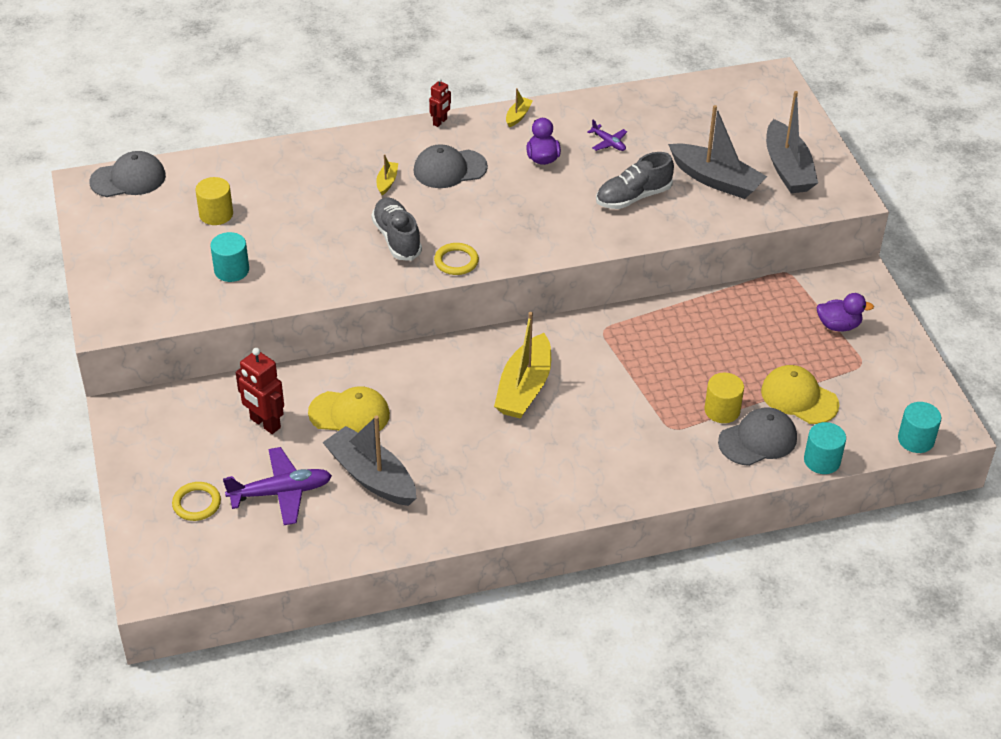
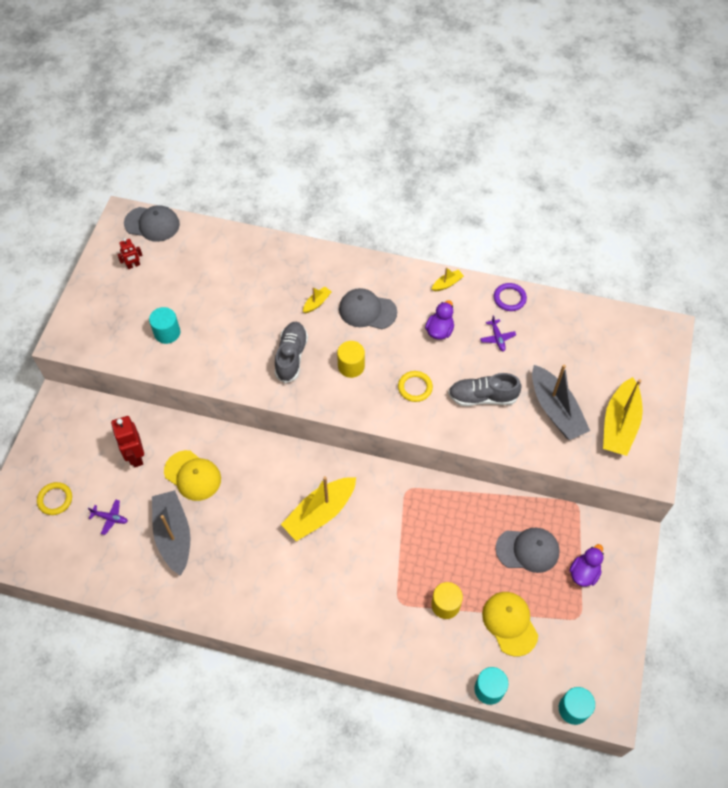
camera: 30 degrees right, 15 degrees up
(216, 214) = (187, 280): yellow cylinder -> yellow cylinder (351, 366)
(281, 492) = (110, 518): purple plane -> purple plane, size x0.51
(440, 122) = (388, 265): red robot -> red robot (133, 265)
(456, 261) = (318, 396): yellow ring -> yellow ring (415, 387)
(594, 105) = (509, 298): none -> purple ring
(758, 440) = (454, 645): grey cap -> grey cap (527, 550)
(787, 168) = (619, 424): grey boat -> yellow boat
(838, 325) = (584, 573): purple duck -> purple duck turned 90 degrees counterclockwise

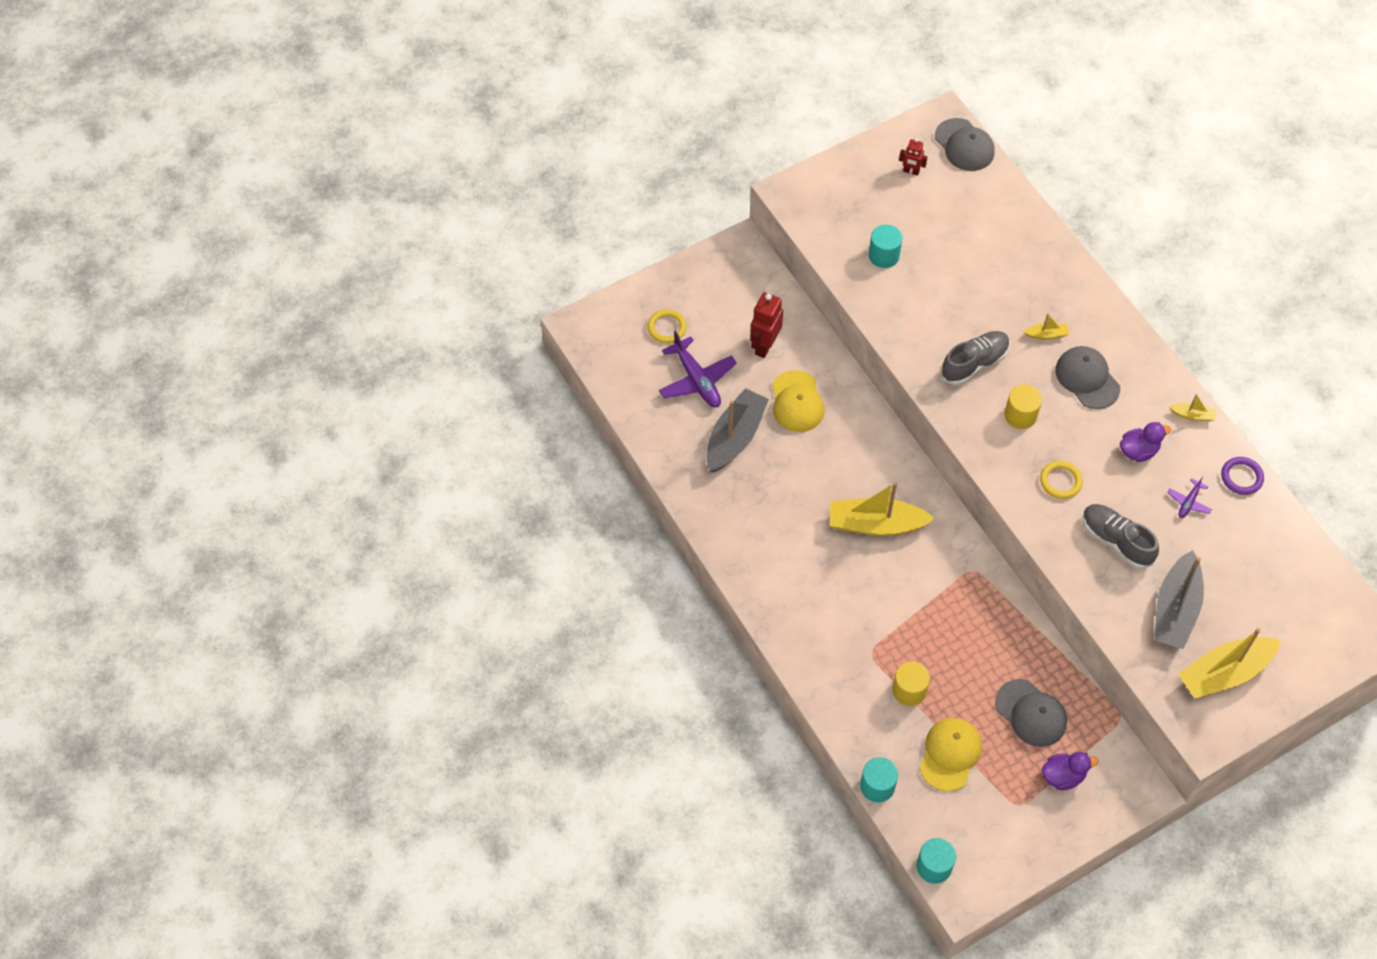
camera: 45 degrees right, 0 degrees up
(110, 518) = (697, 380): purple plane -> purple plane, size x1.95

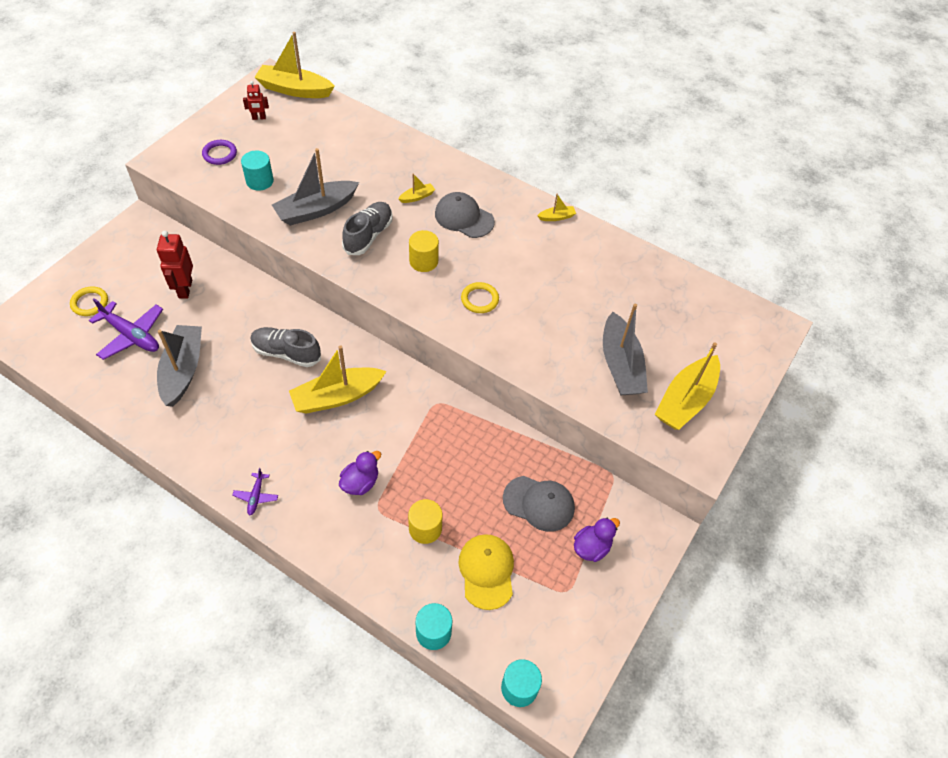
camera: 30 degrees left, 5 degrees down
(797, 402) = (229, 323): yellow cap -> none
(930, 313) = (316, 210): none -> grey boat
(964, 145) = (294, 90): grey cap -> yellow boat
(1116, 541) = (546, 329): grey shoe -> grey shoe (286, 353)
(1138, 451) = (529, 256): purple duck -> purple duck (360, 483)
(1188, 502) = (587, 280): purple plane -> purple plane (256, 496)
(1241, 477) = (616, 248): purple ring -> purple ring (220, 154)

